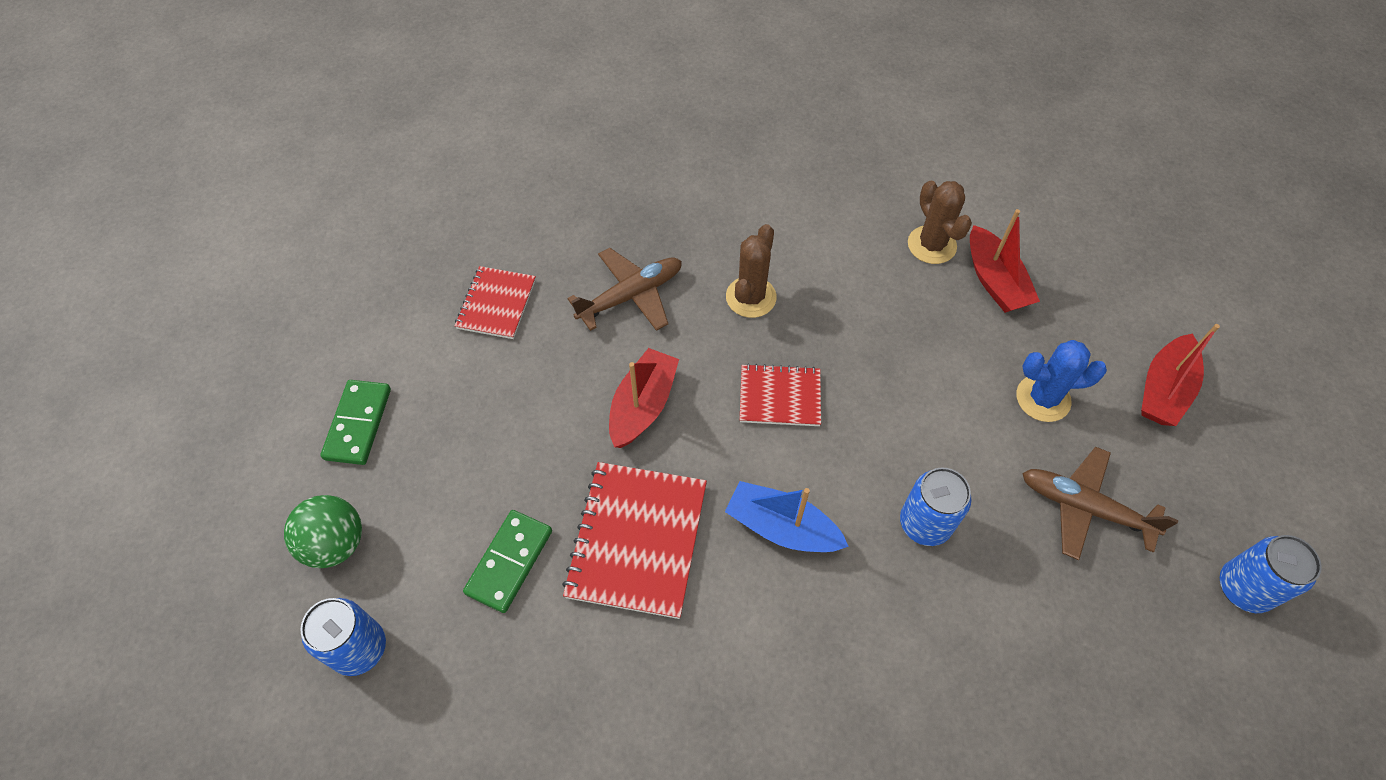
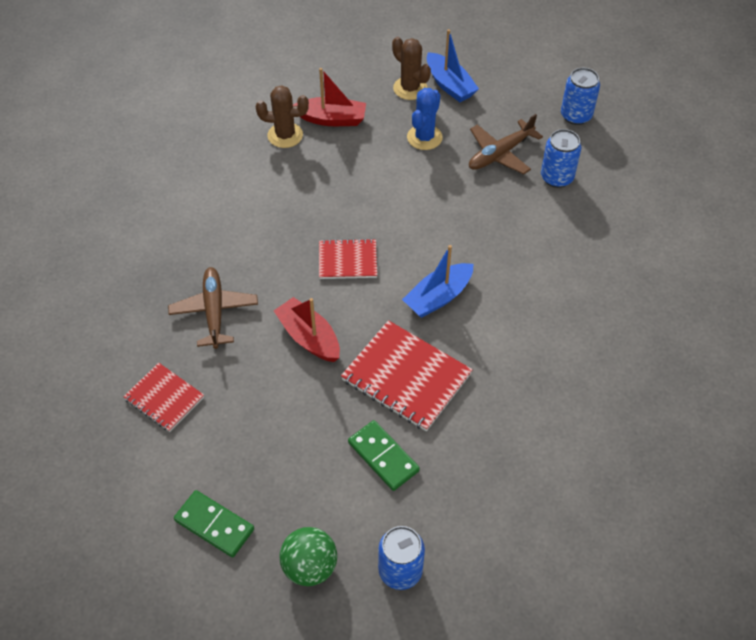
camera: 65 degrees left, 5 degrees down
(751, 297) = (262, 244): brown cactus -> brown cactus (410, 88)
(780, 397) = (347, 260): red notebook -> red notebook turned 60 degrees clockwise
(925, 523) = (472, 227): blue can -> blue can (556, 177)
(1163, 390) = (449, 85): red boat -> blue boat

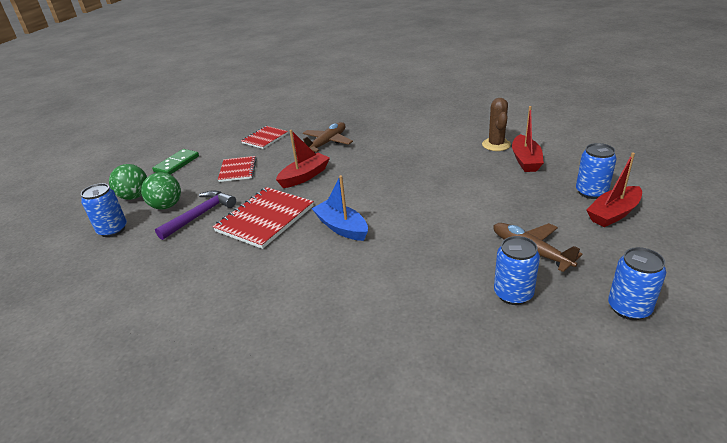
camera: 90 degrees right, 20 degrees down
(214, 312) = (327, 143): brown plane -> brown plane turned 45 degrees counterclockwise
(347, 260) = (375, 183): red notebook -> red notebook (237, 170)
(349, 509) = (166, 206): none -> green ball
(383, 457) = (200, 215): green domino -> purple hammer
(410, 88) = (591, 192): brown cactus -> blue can
(424, 137) = (529, 205): blue cactus -> none
(449, 85) = (613, 213): blue boat -> red boat

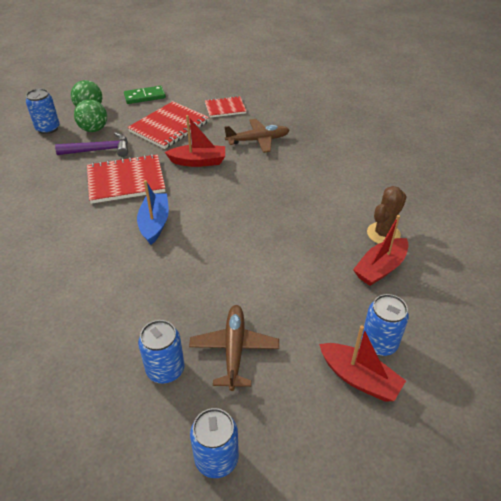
camera: 40 degrees right, 10 degrees up
(237, 170) = (169, 126): red notebook -> red notebook, size x1.65
(613, 213) = (359, 378): red boat -> red boat turned 150 degrees counterclockwise

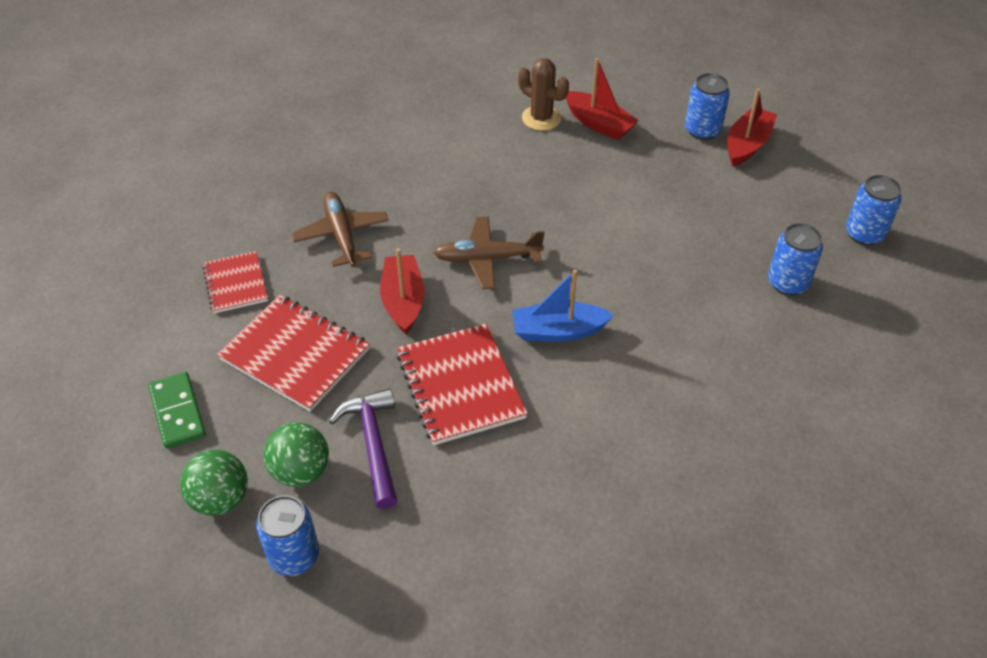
camera: 95 degrees left, 5 degrees up
(234, 350) = (745, 231): brown plane -> brown plane (488, 258)

